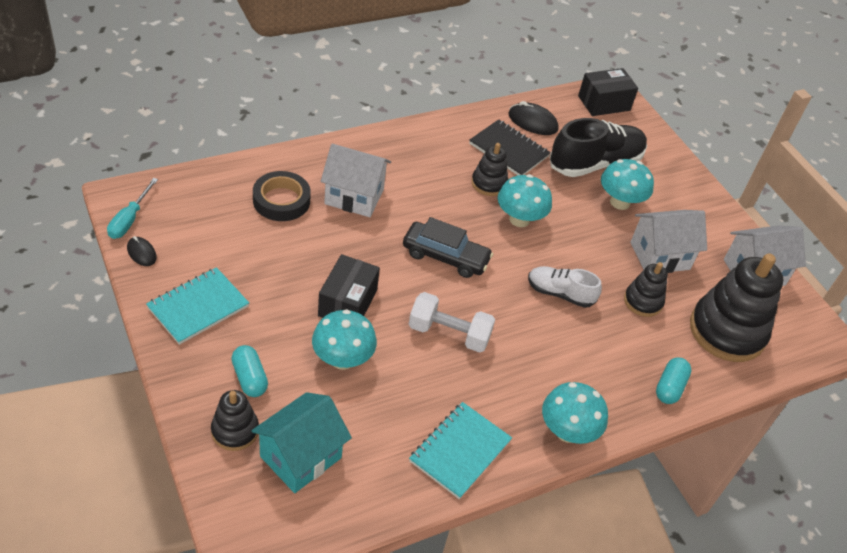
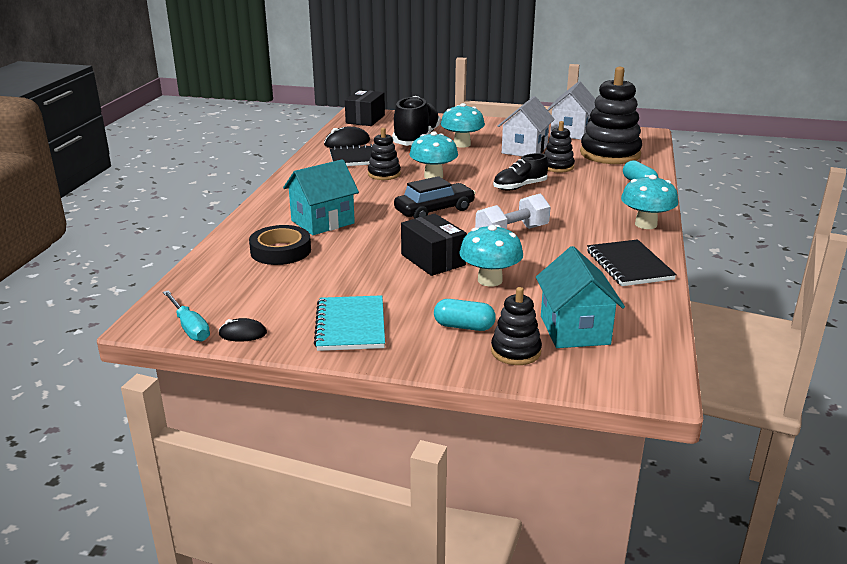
camera: 45 degrees left, 20 degrees down
(354, 196) = (322, 222): white house -> turquoise house
(460, 451) = (629, 265): turquoise notebook -> black notebook
(560, 293) = (519, 187): white shoe -> black shoe

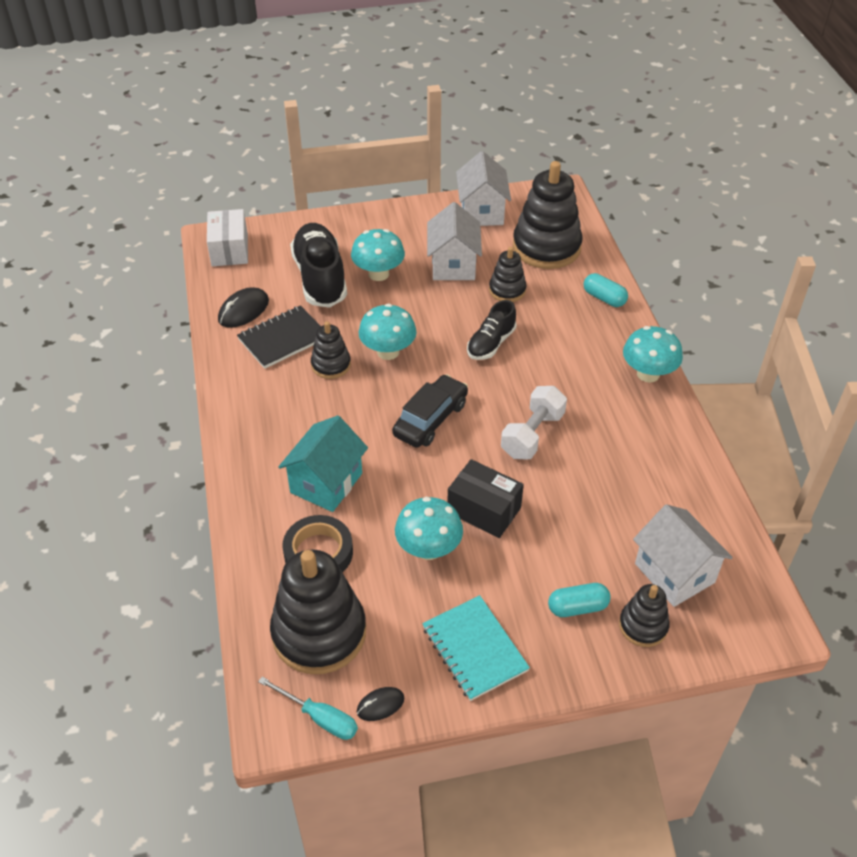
camera: 25 degrees left, 20 degrees up
(237, 287) = (319, 633): none -> black stacking toy
(365, 119) = (229, 250): black box -> white box
(490, 280) = (558, 524): turquoise mushroom -> turquoise mushroom (428, 549)
(574, 330) = (674, 573): turquoise house -> white house
(629, 265) = (668, 451): black notebook -> none

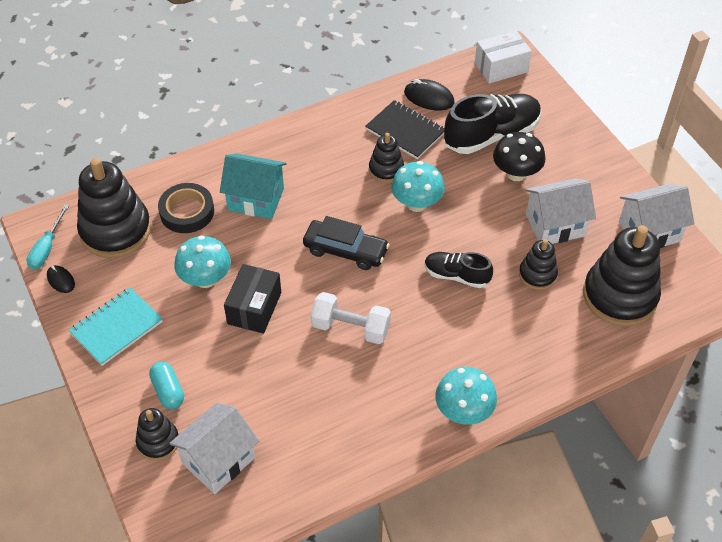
camera: 75 degrees right, 5 degrees up
(378, 274) = (516, 173): turquoise mushroom -> black mushroom
(604, 298) = (562, 358): turquoise capsule -> none

